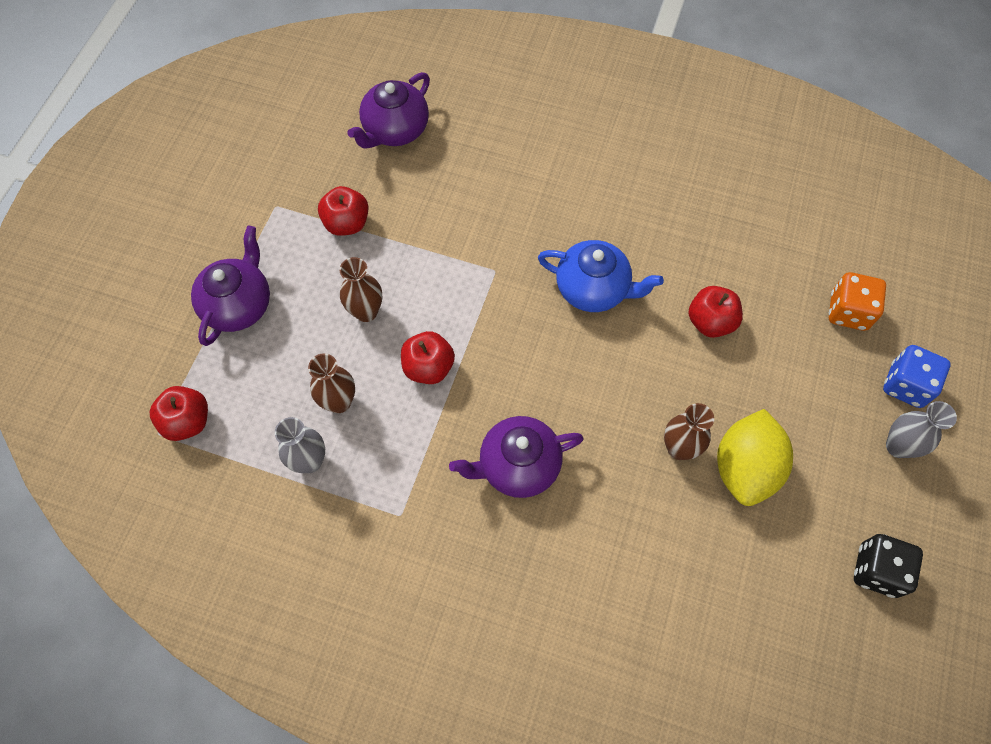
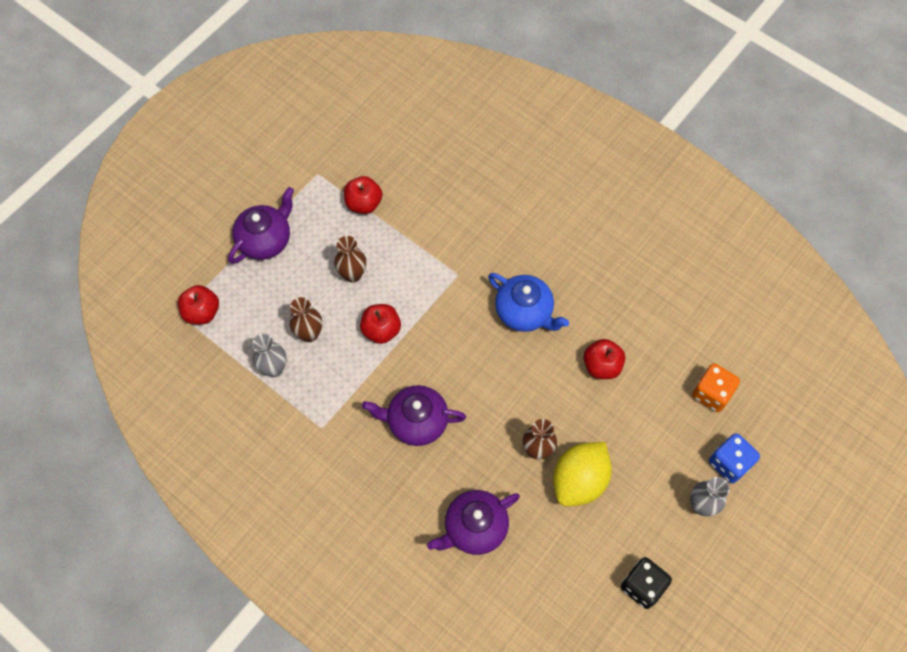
camera: 20 degrees right, 0 degrees up
(395, 130) = (426, 142): purple teapot -> purple teapot (474, 527)

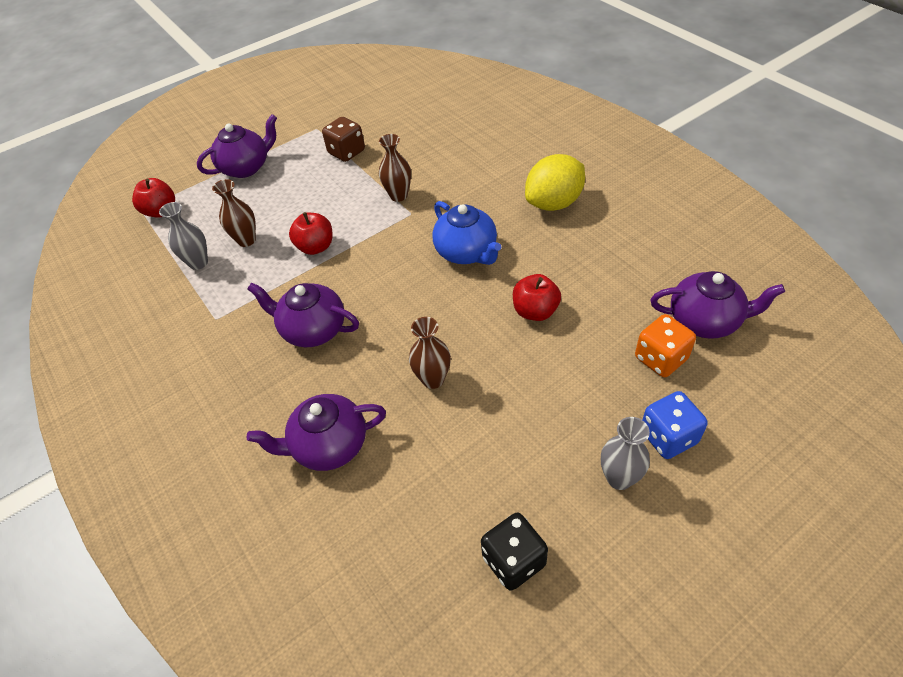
camera: 20 degrees right, 15 degrees down
(353, 274) = (310, 201): brown vase -> brown vase (398, 195)
(364, 203) = (346, 152): red apple -> brown dice
(579, 480) = (471, 420): yellow lemon -> yellow lemon (554, 203)
(739, 350) = (705, 321): none -> purple teapot

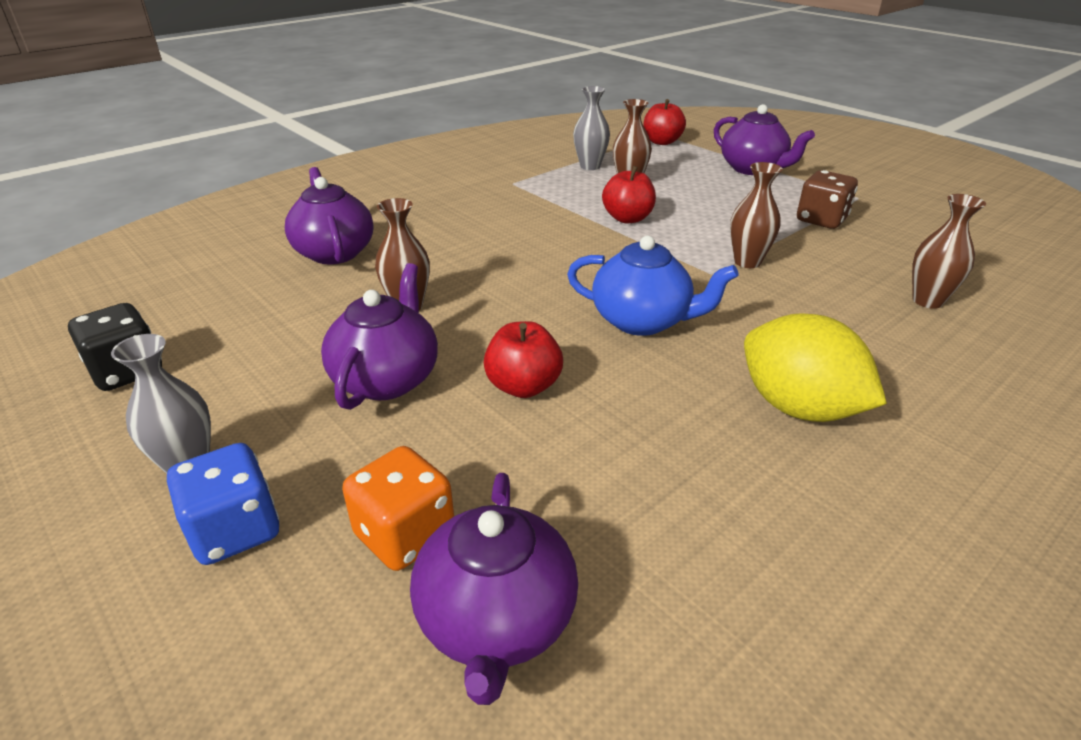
camera: 80 degrees right, 15 degrees down
(313, 329) = (495, 229): purple teapot -> purple teapot (387, 379)
(457, 135) = (927, 301): none -> brown vase
(466, 252) = (642, 321): blue teapot -> blue teapot turned 120 degrees counterclockwise

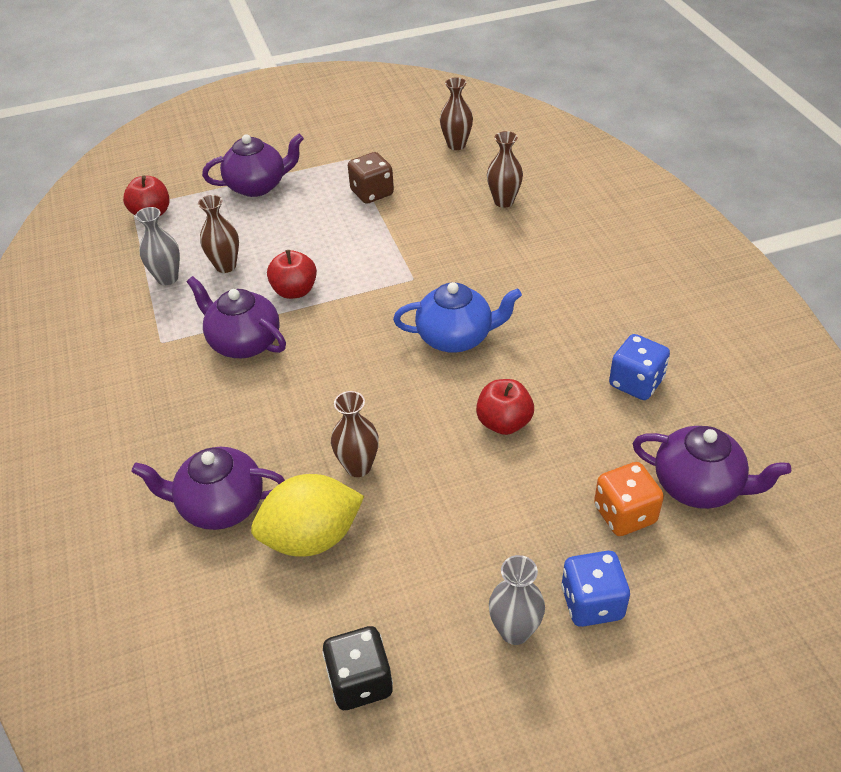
camera: 65 degrees left, 10 degrees up
(387, 379) = (459, 497): purple teapot -> purple teapot (244, 342)
(642, 321) = (456, 337): blue teapot -> blue teapot turned 45 degrees clockwise
(682, 497) = (636, 383): none -> blue dice
(747, 262) = (408, 255): brown vase -> brown vase (456, 145)
(798, 407) = (581, 305): yellow lemon -> yellow lemon (312, 537)

